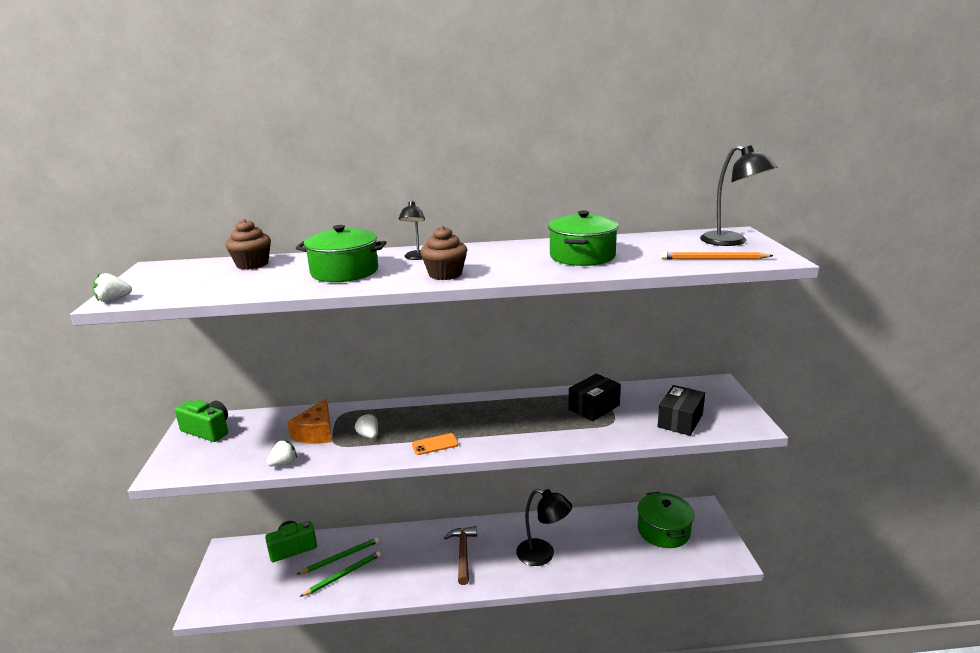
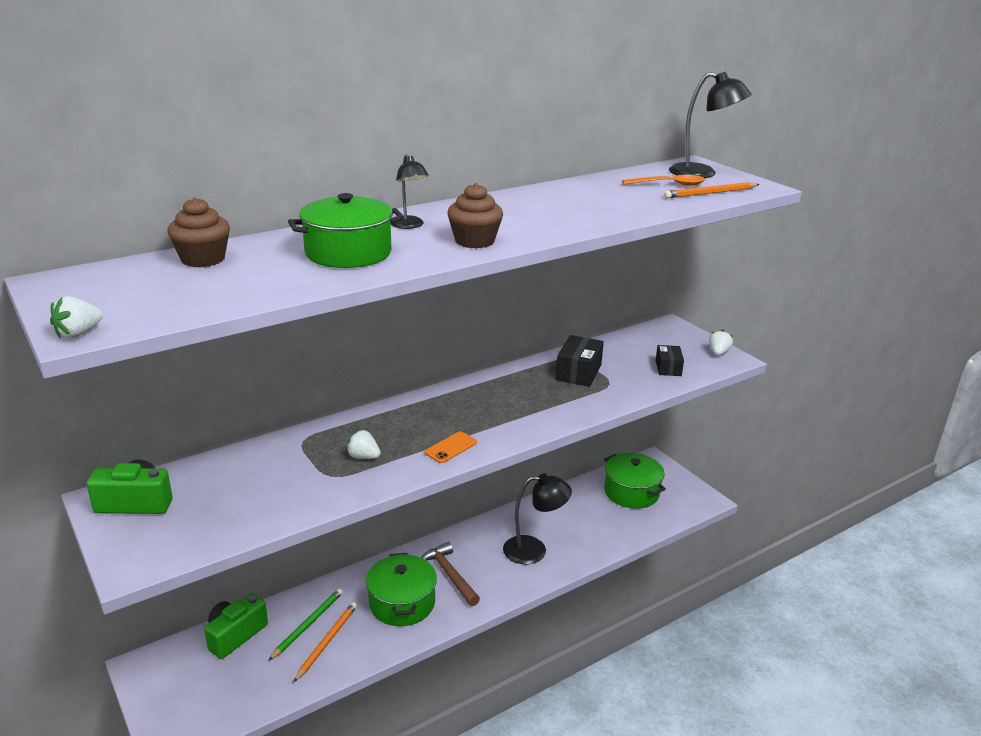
camera: 30 degrees left, 5 degrees up
(284, 463) = (290, 513): white strawberry -> white strawberry (718, 353)
(316, 433) = (294, 469): orange cheese -> none
(343, 575) = (327, 641): green pencil -> orange pencil
(582, 256) = (587, 204): green pot -> green pot (402, 603)
(680, 421) = (668, 368): black box -> black box, size x0.65
(683, 248) = (669, 185): none -> orange spoon

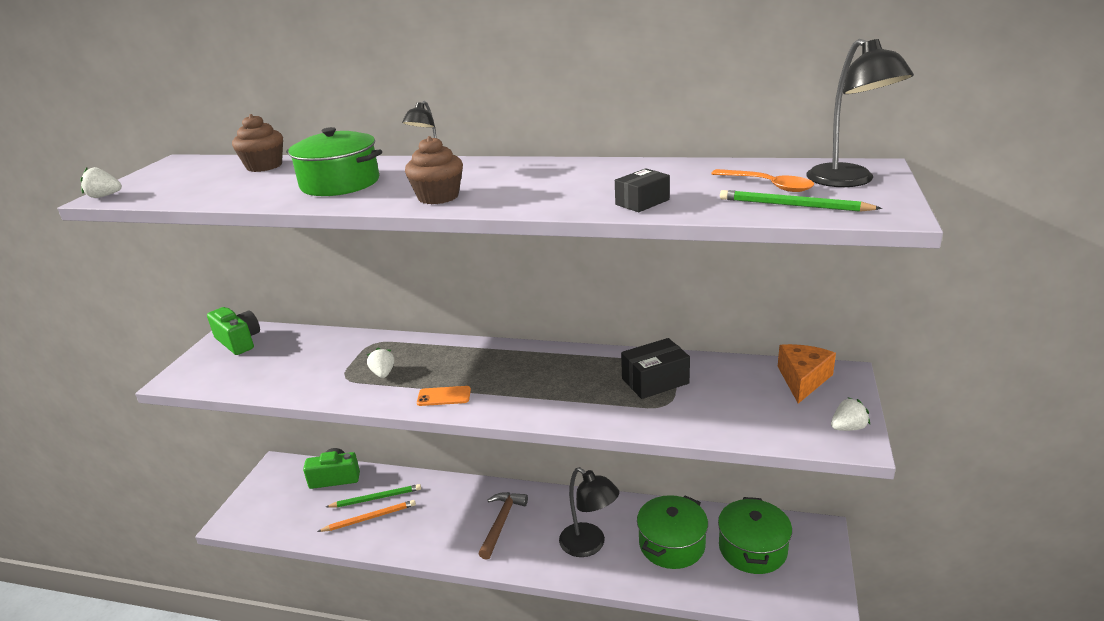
camera: 50 degrees right, 0 degrees up
(402, 603) = (444, 522): green pot -> green pot (672, 544)
(656, 336) = (802, 379): none -> orange cheese
(668, 368) = (755, 417): black box -> black box (642, 202)
(710, 193) = (793, 205): orange pencil -> green pencil

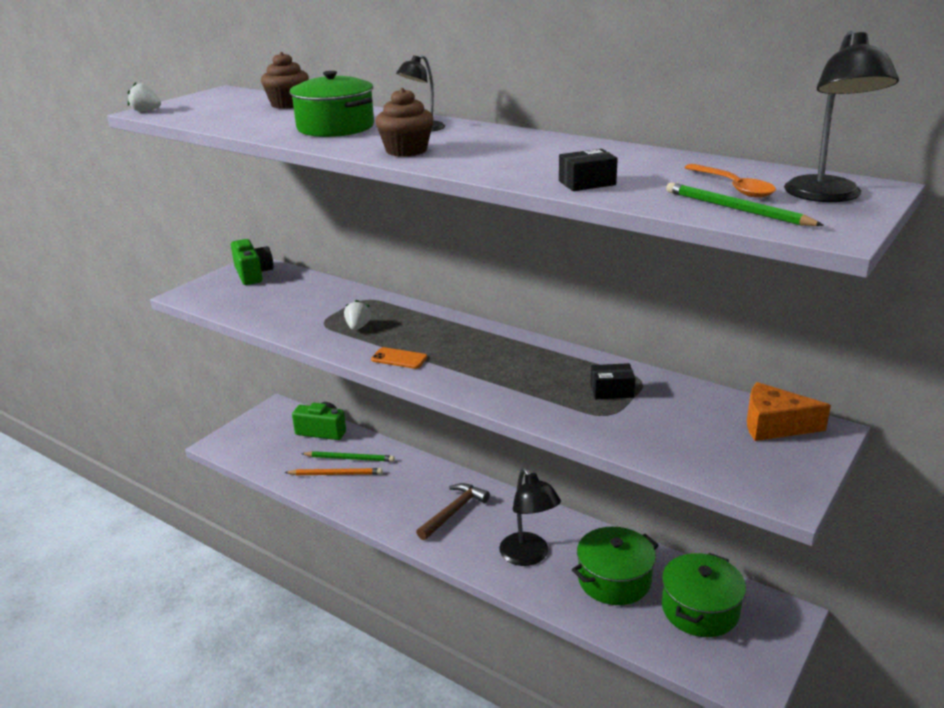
camera: 20 degrees right, 0 degrees up
(655, 381) = (611, 391): black box -> black box, size x0.65
(802, 379) = (774, 425): orange cheese -> orange cheese turned 120 degrees counterclockwise
(848, 428) = (789, 482): white strawberry -> none

